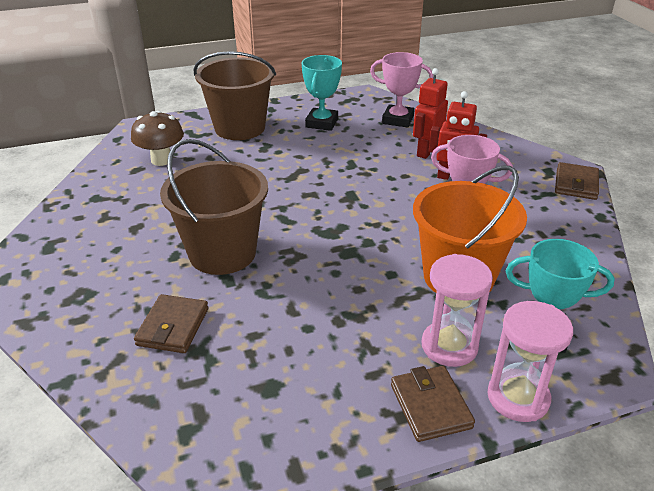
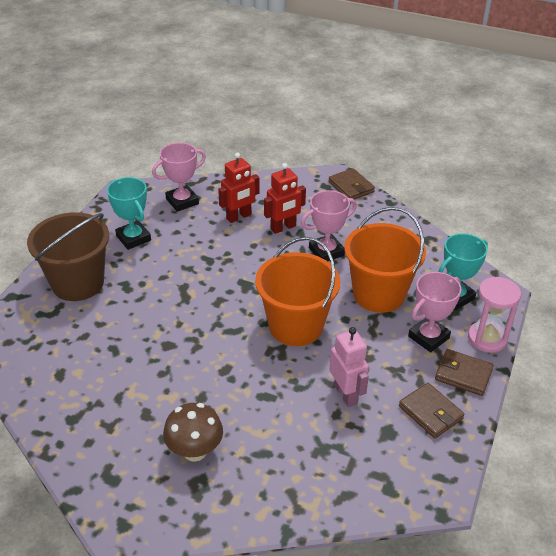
camera: 50 degrees left, 5 degrees up
(161, 160) = (65, 352): brown mushroom -> brown mushroom (195, 451)
(173, 327) = (288, 449): brown wallet -> brown wallet (430, 412)
(222, 253) = (235, 383): brown bucket -> none
(288, 328) = (346, 394): none -> pink robot
(338, 249) = (296, 326): none -> orange bucket
(426, 151) = (239, 217): red robot -> red robot turned 105 degrees counterclockwise
(449, 346) = (428, 337): pink hourglass -> pink trophy

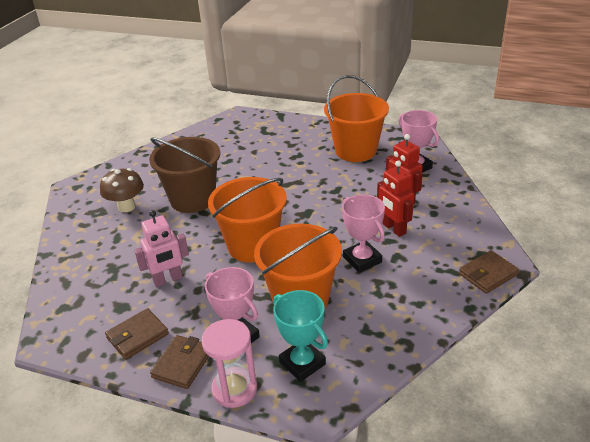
camera: 90 degrees right, 5 degrees down
(78, 283) = (297, 136): brown bucket -> brown bucket (193, 199)
(133, 238) = (356, 150): turquoise trophy -> orange bucket

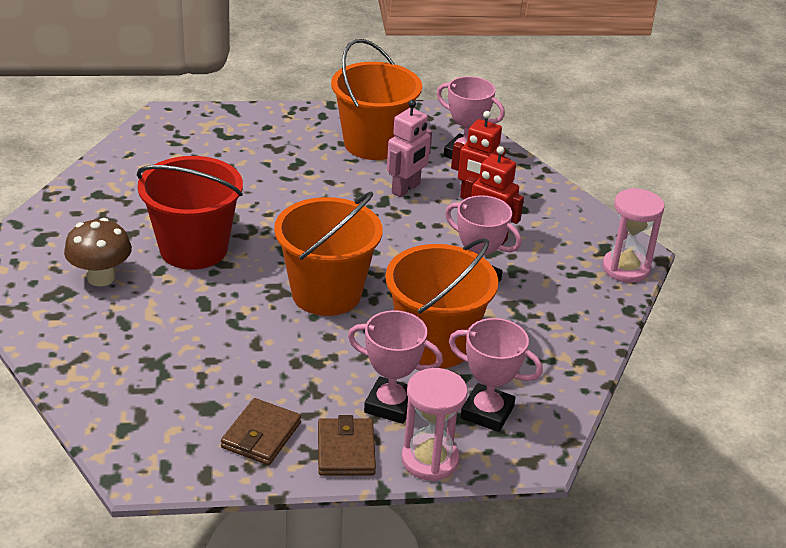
camera: 30 degrees left, 0 degrees up
(168, 280) = (245, 359): pink robot -> pink robot (406, 189)
(193, 199) = (193, 249): brown bucket -> red bucket
(302, 363) = (487, 412): turquoise trophy -> pink trophy
(487, 274) = (625, 268): brown wallet -> pink hourglass

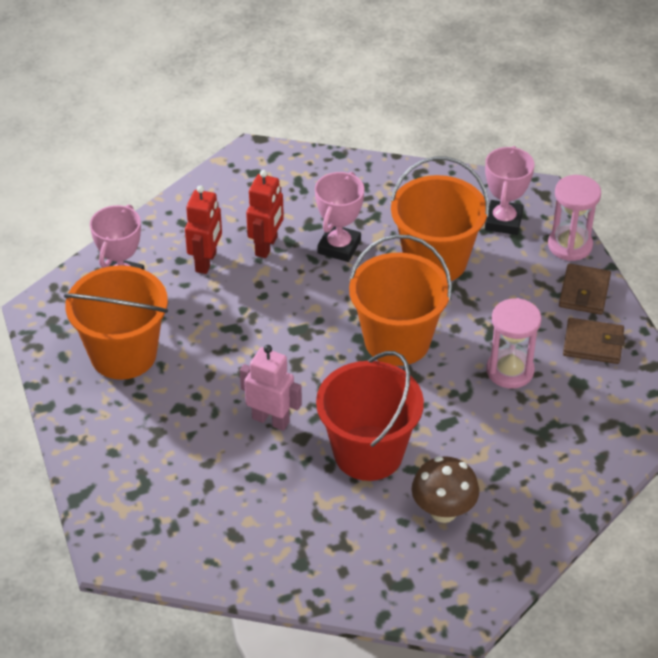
camera: 100 degrees left, 10 degrees up
(346, 450) = (584, 292): brown wallet -> brown wallet turned 60 degrees counterclockwise
(390, 405) = (522, 276): pink trophy -> none
(406, 189) = (204, 315): pink robot -> pink robot (271, 420)
(625, 268) = (281, 158): pink hourglass -> pink hourglass (510, 371)

